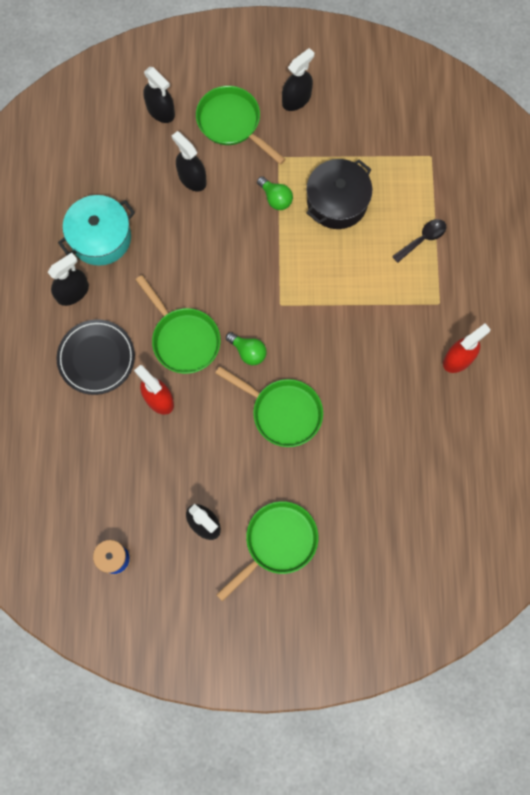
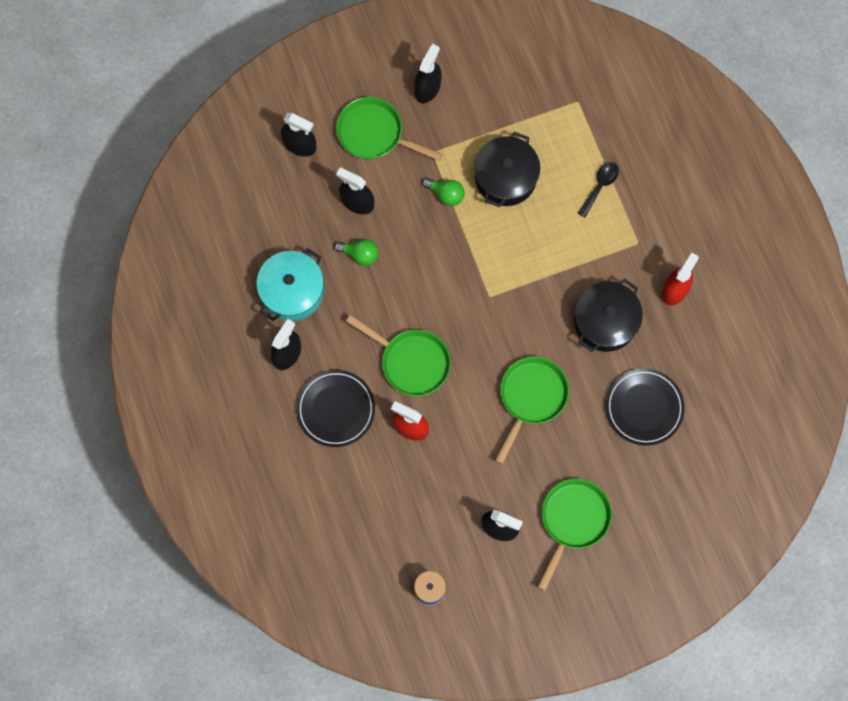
camera: 20 degrees left, 0 degrees up
(248, 352) = (477, 352): green light bulb -> green light bulb (359, 254)
(282, 412) = (531, 398): green pan -> green pan turned 75 degrees counterclockwise
(380, 365) = (605, 321): none -> black pot
(387, 459) = (644, 407): none -> black plate

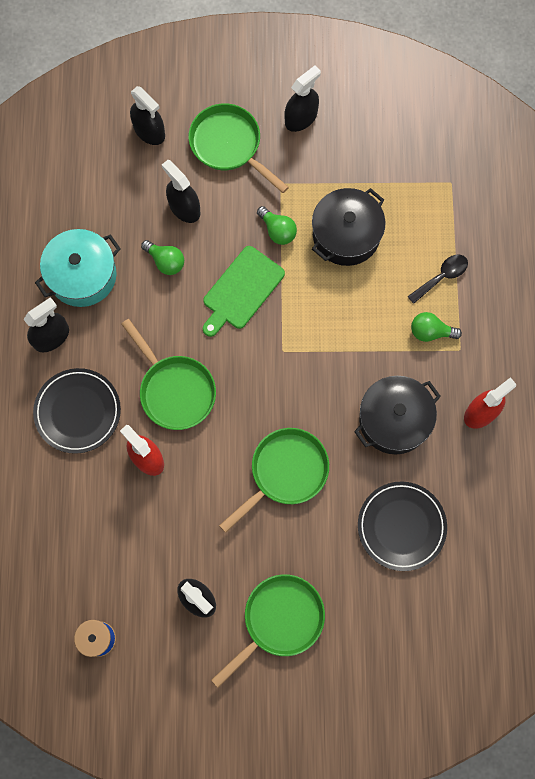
camera: 20 degrees right, 0 degrees up
(435, 256) = (241, 290): none -> green cutting board
(608, 236) = (430, 332): none -> green light bulb

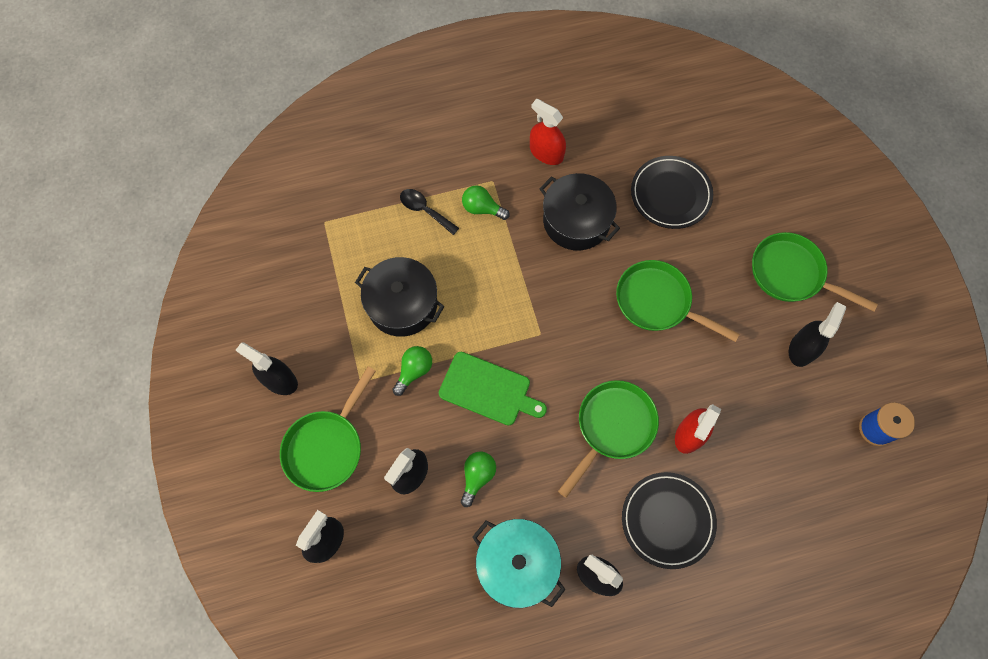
camera: 105 degrees left, 5 degrees down
(430, 332) = (482, 208): green light bulb -> green light bulb turned 120 degrees clockwise

